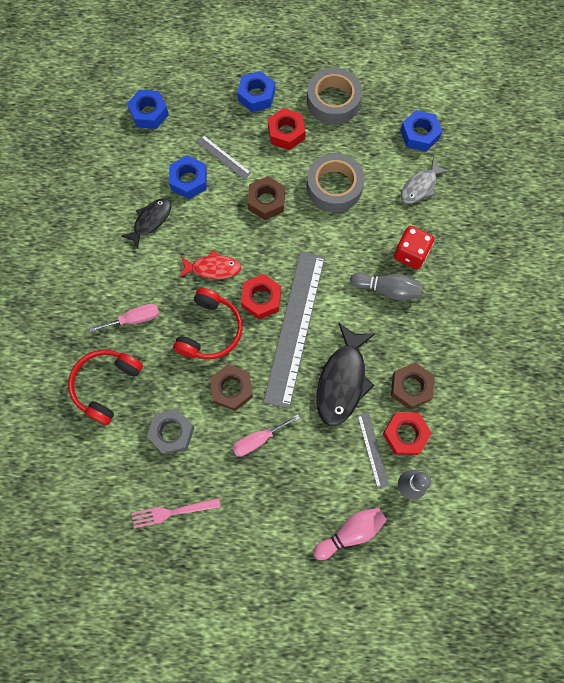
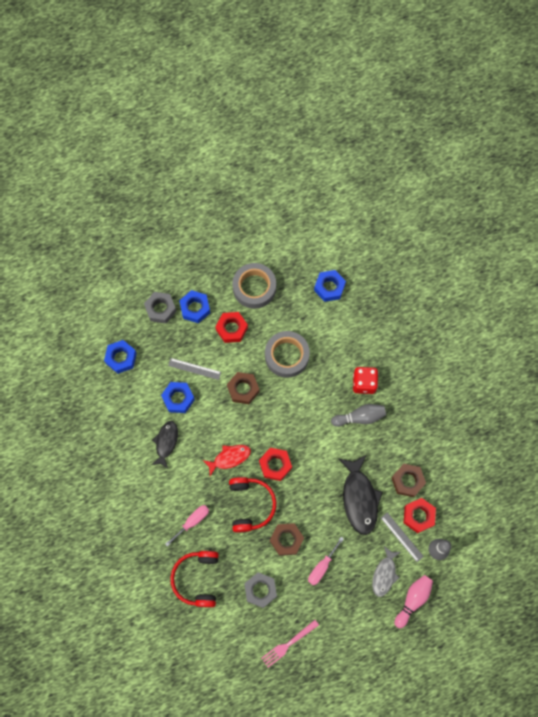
camera: 25 degrees left, 0 degrees up
(218, 81) = (160, 309): none -> grey nut
(294, 327) = (308, 475): grey ruler -> none
(420, 186) = (348, 328): grey fish -> grey fish (384, 574)

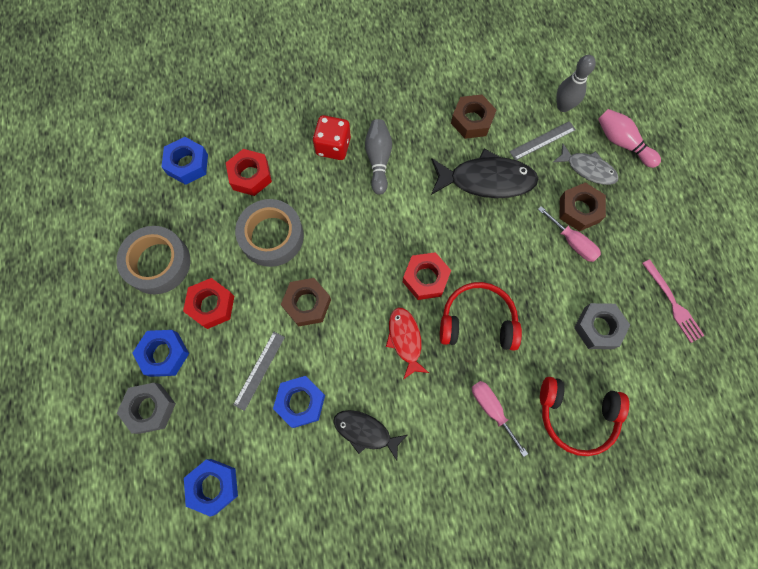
camera: 80 degrees left, 0 degrees up
(286, 540) = (532, 281): brown nut -> brown nut (579, 210)
(418, 516) = (518, 117): red nut -> red nut (250, 176)

